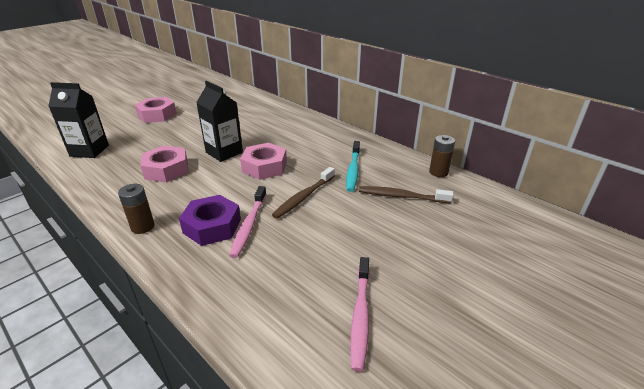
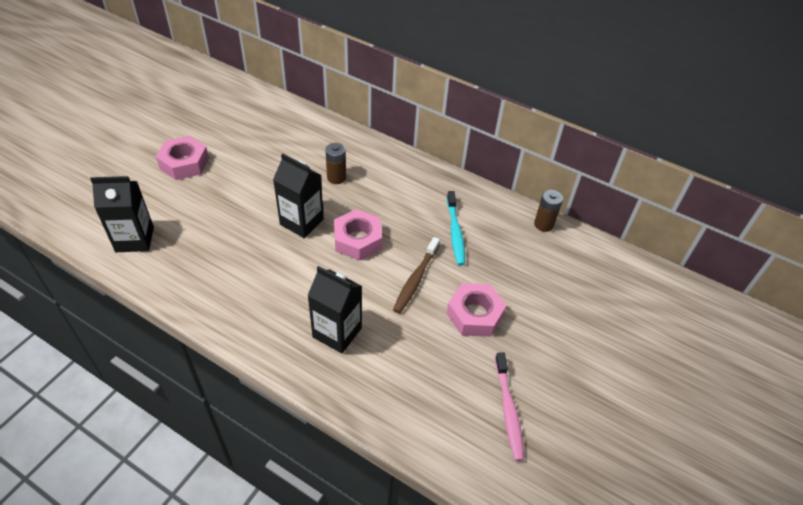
camera: 15 degrees left, 15 degrees up
(142, 226) = (265, 344): brown battery -> brown battery (336, 177)
(166, 170) = (247, 259): pink nut -> pink nut (475, 314)
(212, 226) = (337, 332): purple nut -> black carton
(249, 225) = (374, 326): pink toothbrush -> none
(401, 196) = (513, 264): brown toothbrush -> none

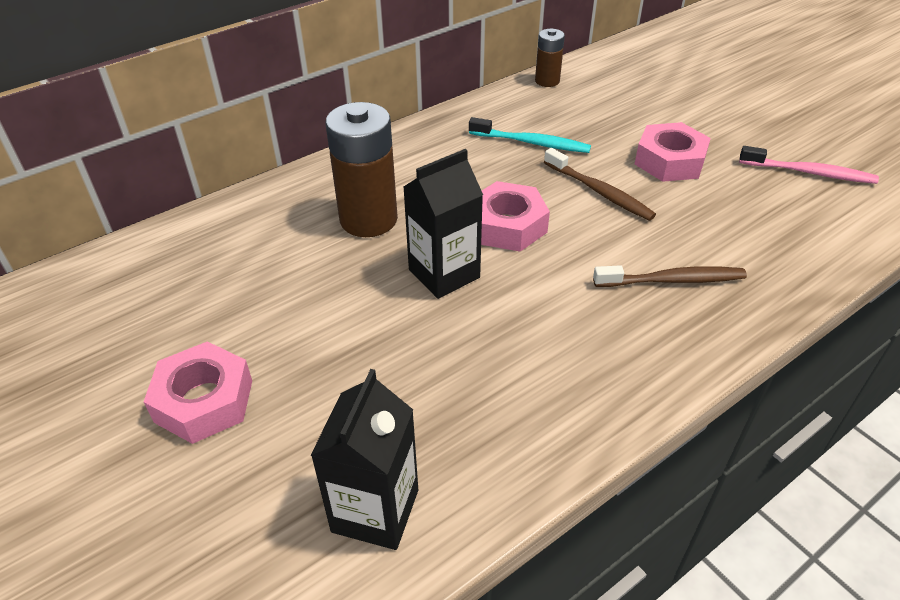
camera: 65 degrees left, 5 degrees down
(336, 177) = (368, 219): brown battery -> brown battery, size x1.86
(337, 332) = (672, 280): black carton -> brown toothbrush

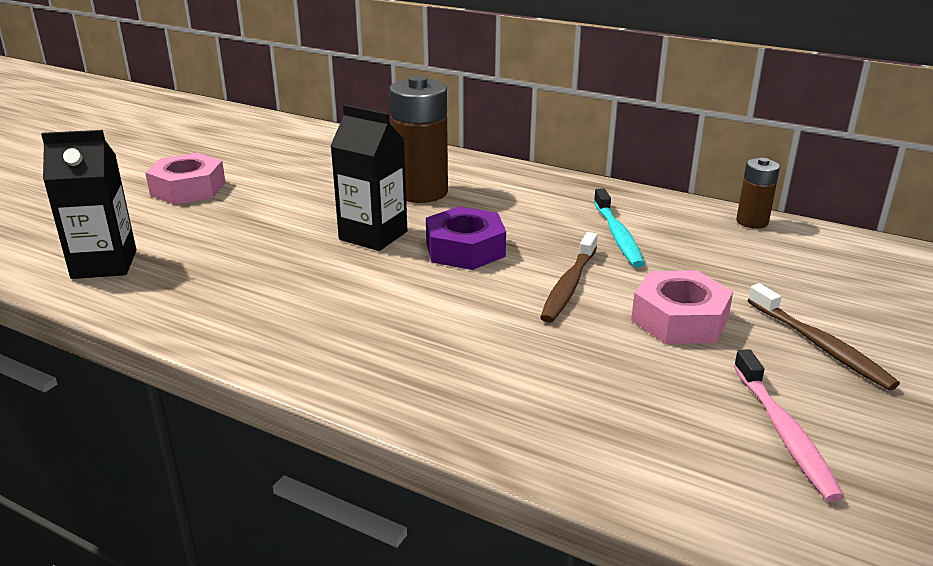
camera: 65 degrees right, 15 degrees down
(507, 225) = (465, 249): pink nut -> purple nut
(672, 280) = (450, 350): brown toothbrush -> brown toothbrush (820, 345)

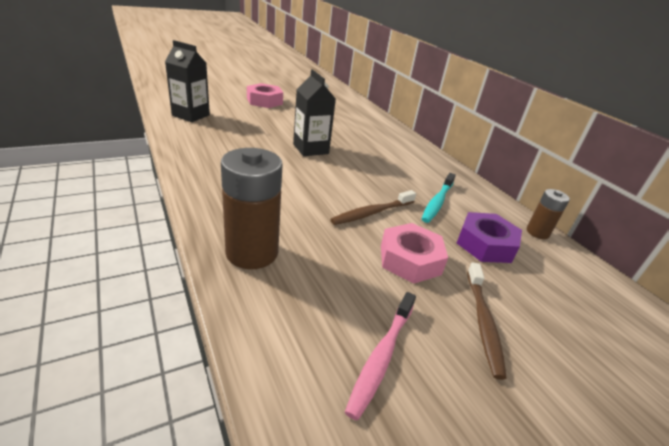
camera: 30 degrees right, 5 degrees up
(421, 192) = (361, 140): brown battery -> brown battery (252, 252)
(465, 249) = (344, 173): purple nut -> purple nut (485, 244)

